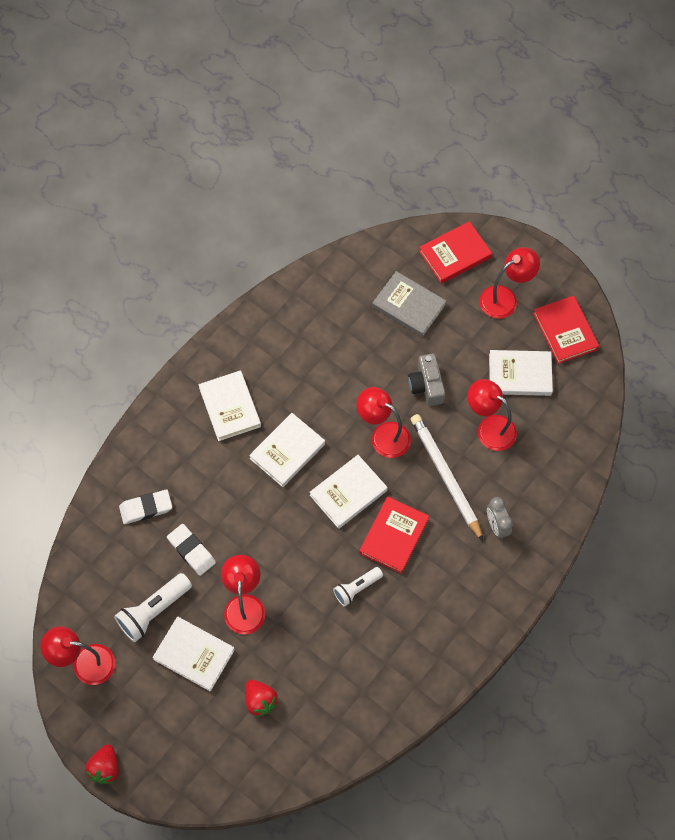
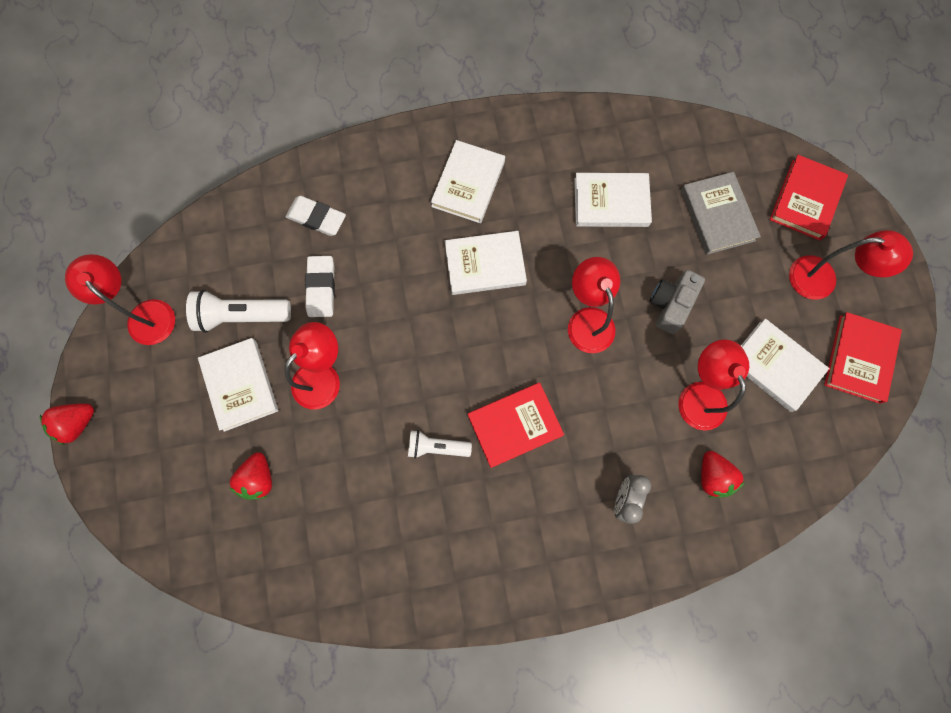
camera: 40 degrees right, 10 degrees up
(348, 493) = (507, 349): white book -> white book (611, 202)
(445, 476) = (614, 408): white pencil -> none
(455, 254) = (806, 200): red book -> red book turned 75 degrees counterclockwise
(537, 470) = (712, 476): none -> red strawberry

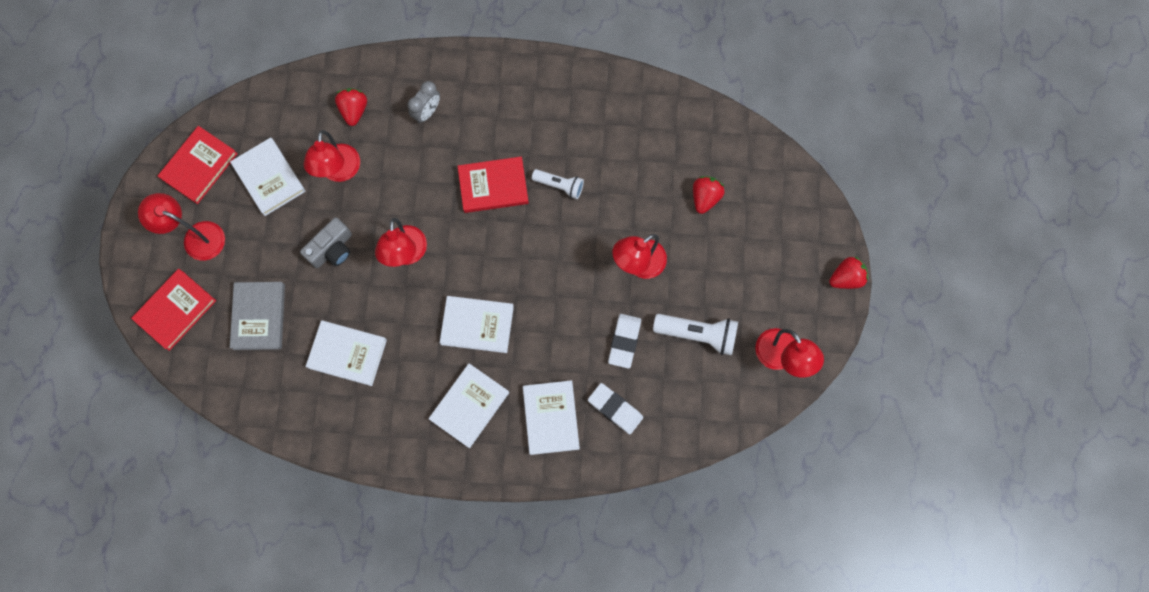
camera: 165 degrees left, 0 degrees up
(240, 385) = (708, 275): white book -> white book (551, 418)

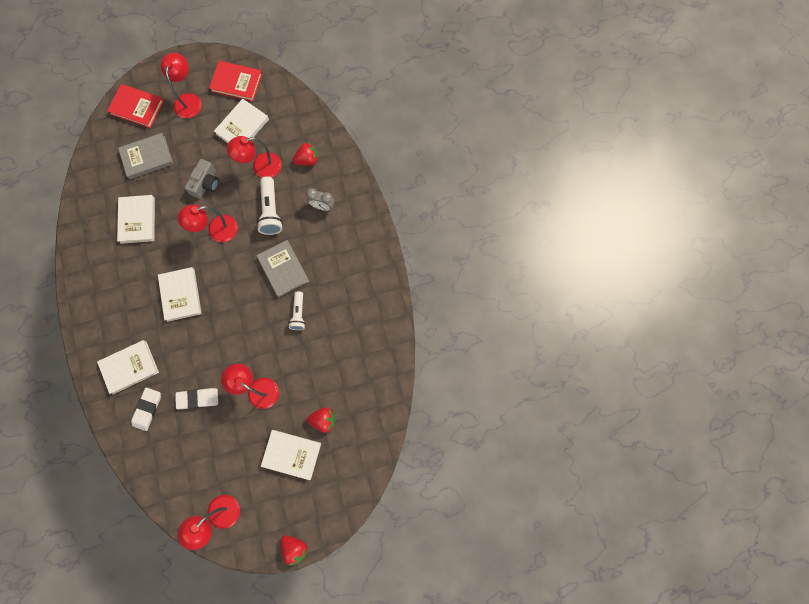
camera: 70 degrees right, 0 degrees up
(332, 249) = (206, 183): grey camera -> grey camera turned 90 degrees counterclockwise
(469, 406) = (123, 310): white book -> white book (292, 454)
(493, 186) = (283, 269): red book -> grey book
(698, 334) = (218, 449): white flashlight -> white flashlight (270, 211)

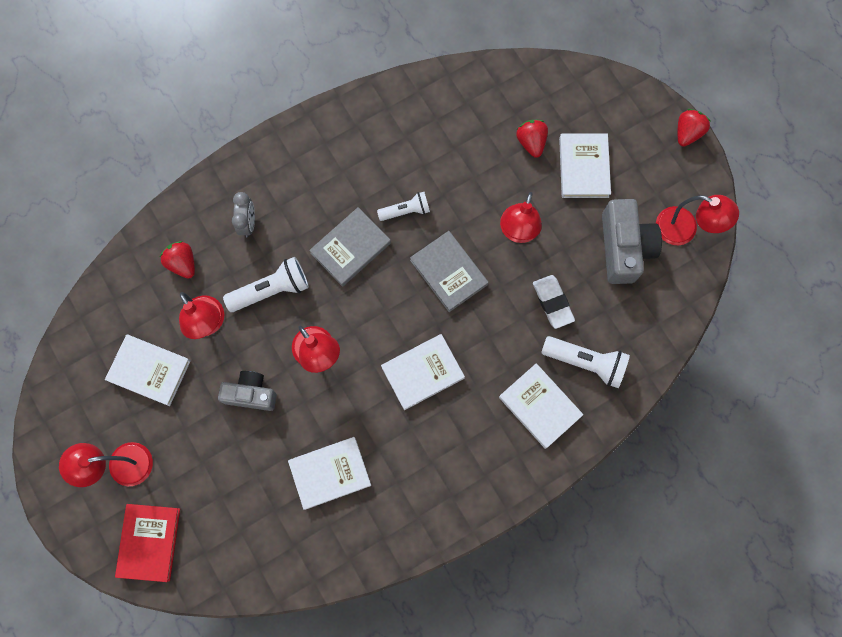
camera: 105 degrees left, 0 degrees up
(147, 157) = (229, 495): grey book -> grey book (449, 272)
(147, 409) = (586, 362): white eraser -> white flashlight
(220, 465) = (624, 247): none -> grey camera
(236, 82) = (78, 403): red book -> none

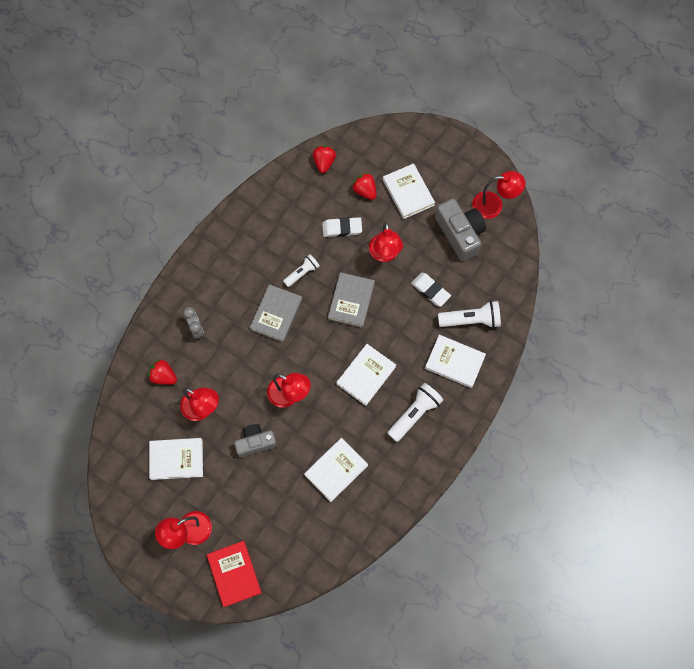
camera: 25 degrees left, 5 degrees down
(271, 290) = (235, 366): white flashlight -> white flashlight (414, 414)
(449, 272) = (351, 301): grey book -> grey book turned 75 degrees clockwise
(480, 177) = (342, 228): none -> white eraser
(687, 133) = (465, 140): red strawberry -> red strawberry (324, 162)

